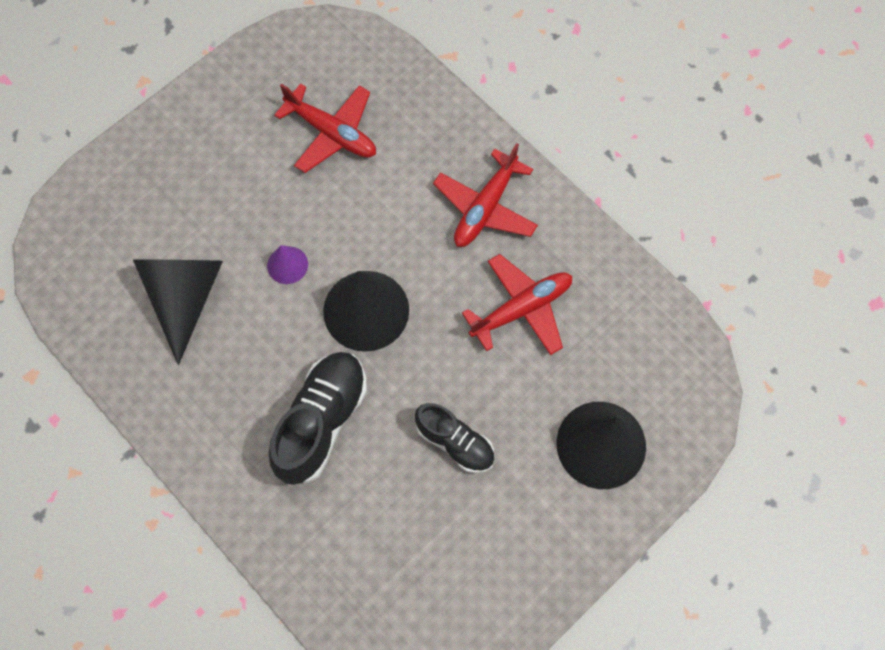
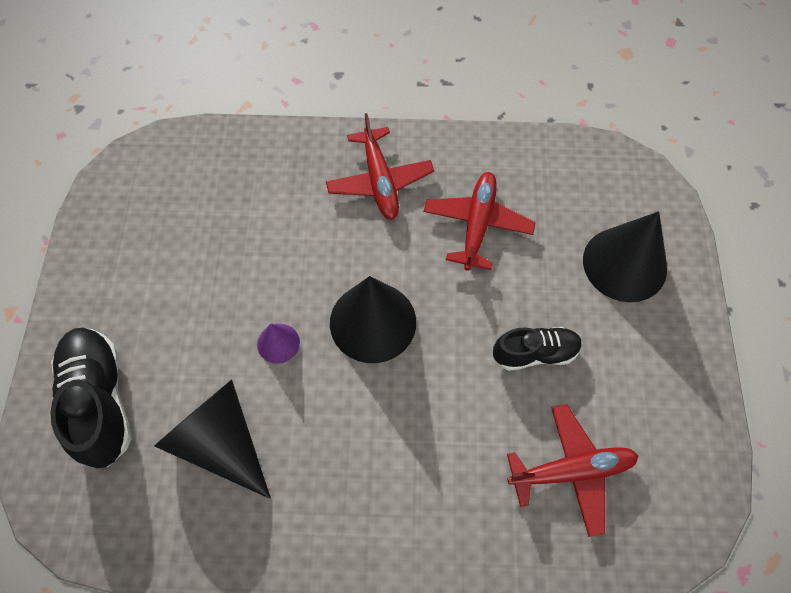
camera: 45 degrees left, 5 degrees down
(321, 422) = (428, 431): black shoe -> black shoe (100, 401)
(332, 133) = (212, 223): red plane -> red plane (571, 471)

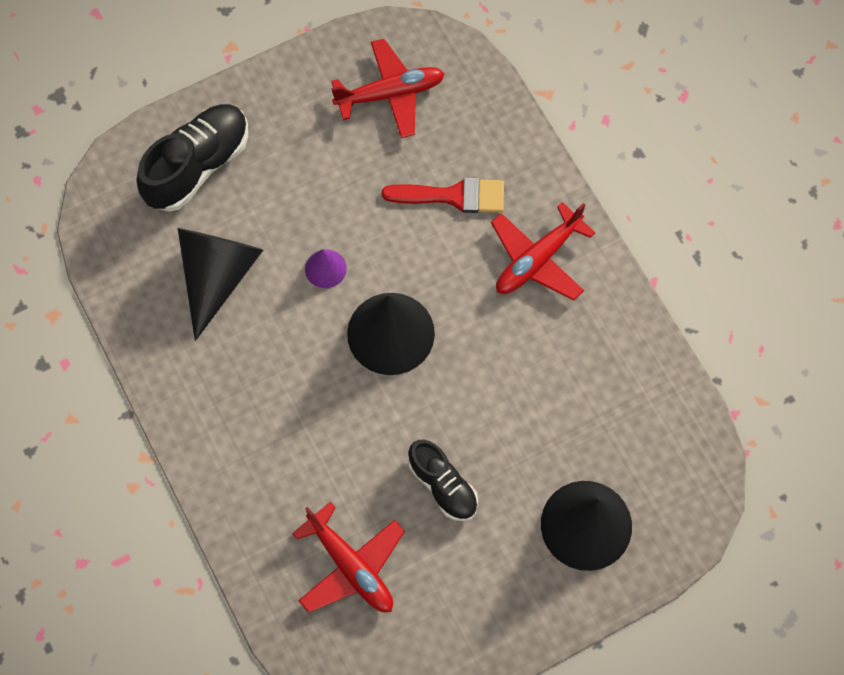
camera: 60 degrees right, 5 degrees up
(283, 211) = (453, 196): none -> red brush
(477, 224) = (545, 370): red plane -> red plane (390, 94)

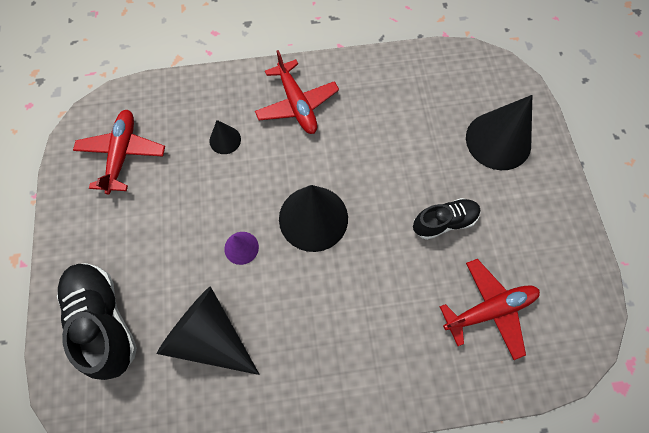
camera: 70 degrees left, 0 degrees up
(453, 196) = (225, 140): red brush -> black cone

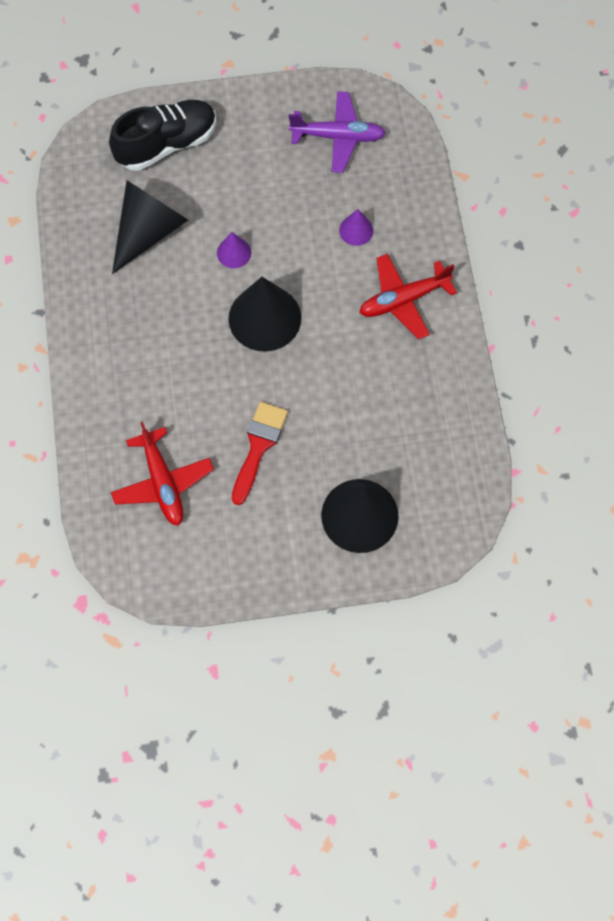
camera: 90 degrees right, 0 degrees up
(122, 154) = (338, 137): red plane -> purple plane
(225, 140) = (356, 230): black cone -> purple cone
(444, 222) = (258, 446): black shoe -> red brush

